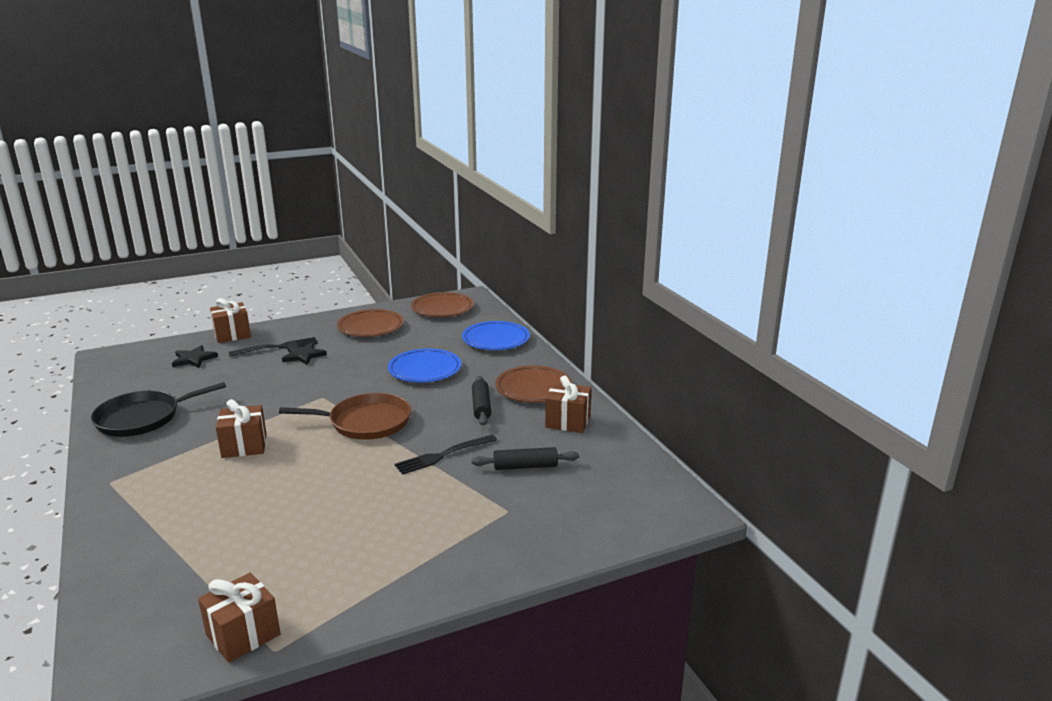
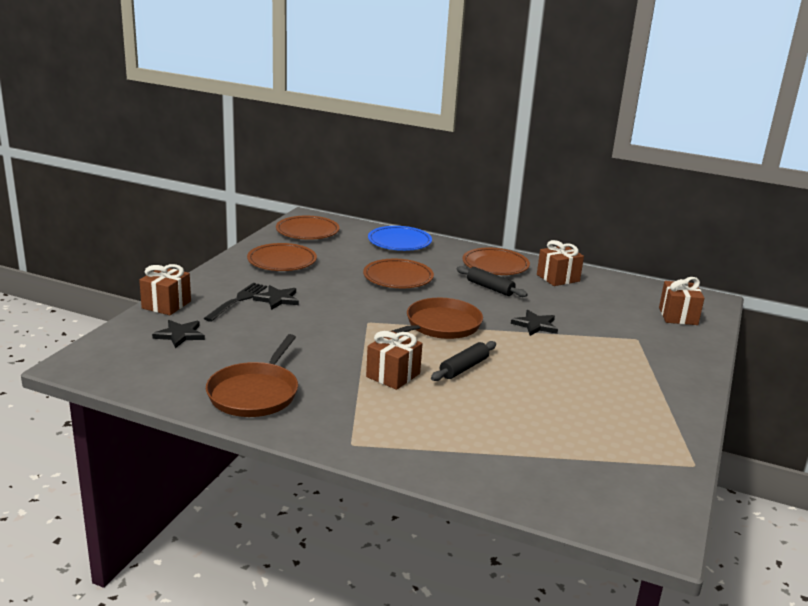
camera: 45 degrees left, 0 degrees up
(143, 418) = (255, 393): black pan -> brown pan
(243, 635) = (662, 469): brown gift -> brown gift (678, 316)
(425, 370) = (398, 278): blue plate -> brown plate
(442, 455) = (535, 325): black fork -> black star
(525, 466) = (592, 312): black rolling pin -> black rolling pin (464, 368)

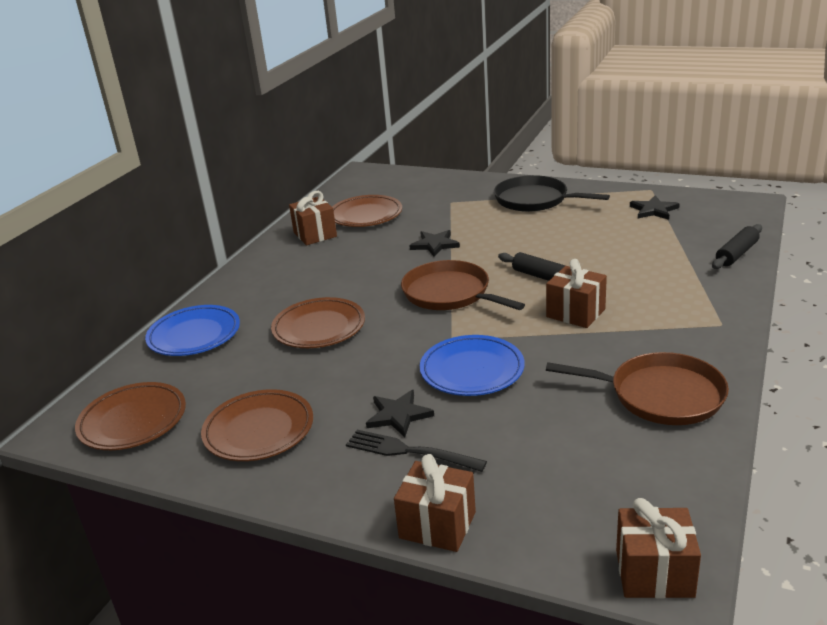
camera: 85 degrees left, 5 degrees up
(180, 335) = (537, 487): black star -> black star (653, 210)
(320, 326) = (472, 370): none -> blue plate
(490, 288) = (344, 269): black rolling pin -> black rolling pin (736, 254)
(495, 266) = (280, 268): brown plate -> brown plate (365, 215)
(648, 384) = (535, 200): none -> black pan
(678, 316) = (399, 185): brown gift -> brown gift (654, 573)

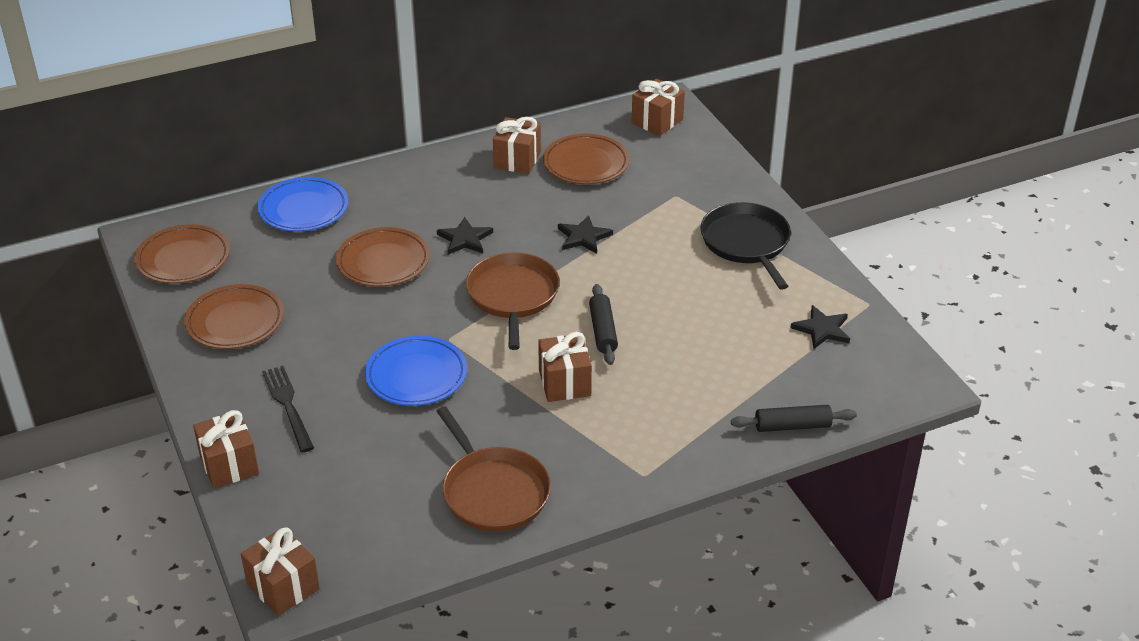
camera: 40 degrees right, 10 degrees up
(371, 180) = (657, 121): none -> brown gift
(398, 415) = (321, 374): black star -> black star (465, 239)

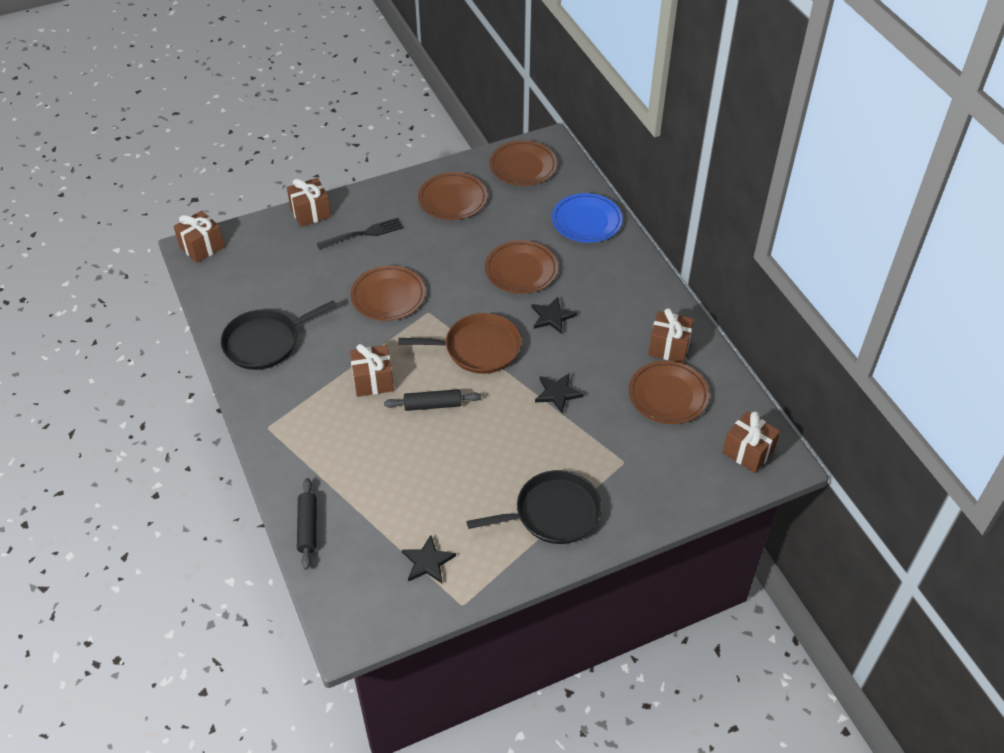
camera: 90 degrees right, 10 degrees up
(416, 376) = (388, 296): blue plate -> brown plate
(493, 491) = (265, 342): brown pan -> black pan

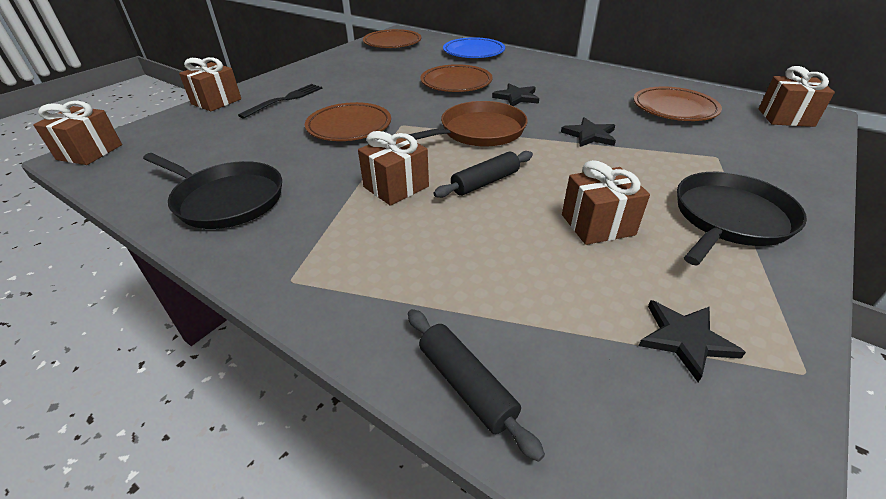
camera: 30 degrees left, 10 degrees down
(265, 342) = (226, 199): black pan -> black pan turned 90 degrees counterclockwise
(452, 200) = (352, 66): brown plate -> none
(669, 347) = (628, 87): brown gift -> brown gift (597, 224)

